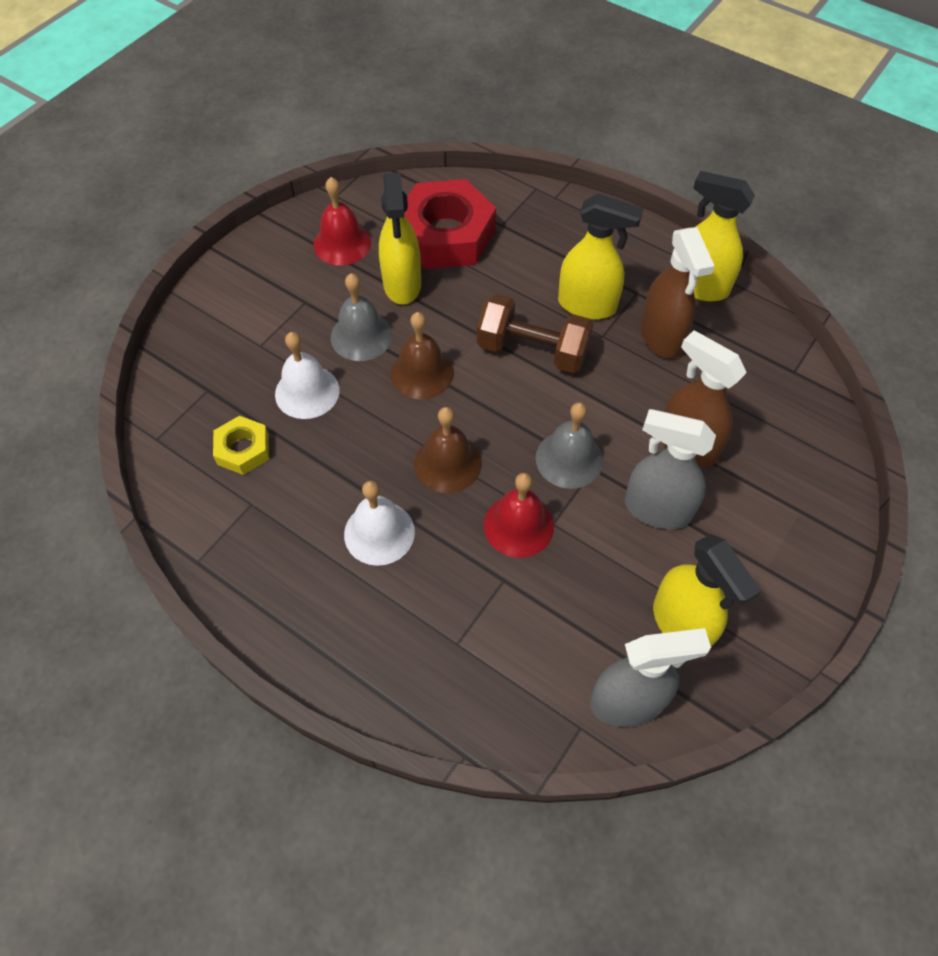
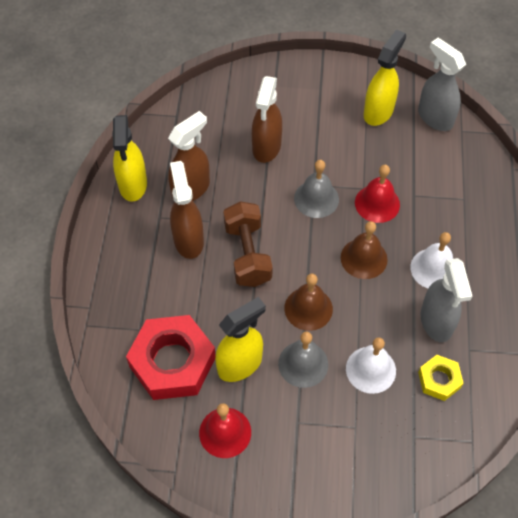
camera: 120 degrees left, 0 degrees up
(587, 305) = (188, 240): yellow spray bottle -> brown spray bottle
(656, 509) = (319, 145): grey spray bottle -> grey spray bottle (436, 322)

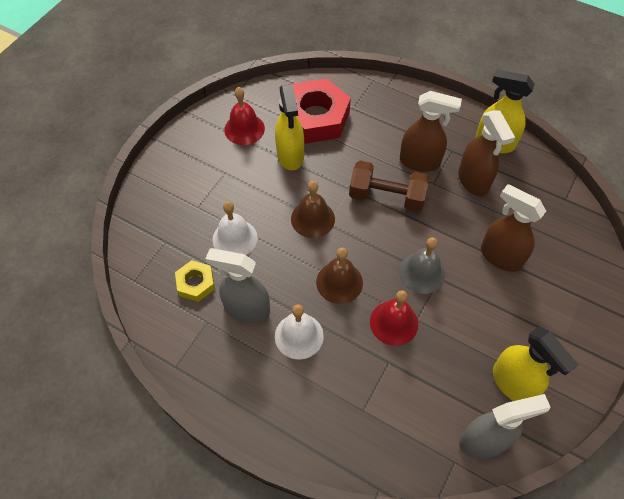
camera: 115 degrees right, 0 degrees up
(303, 364) = (267, 195): grey bell -> none

